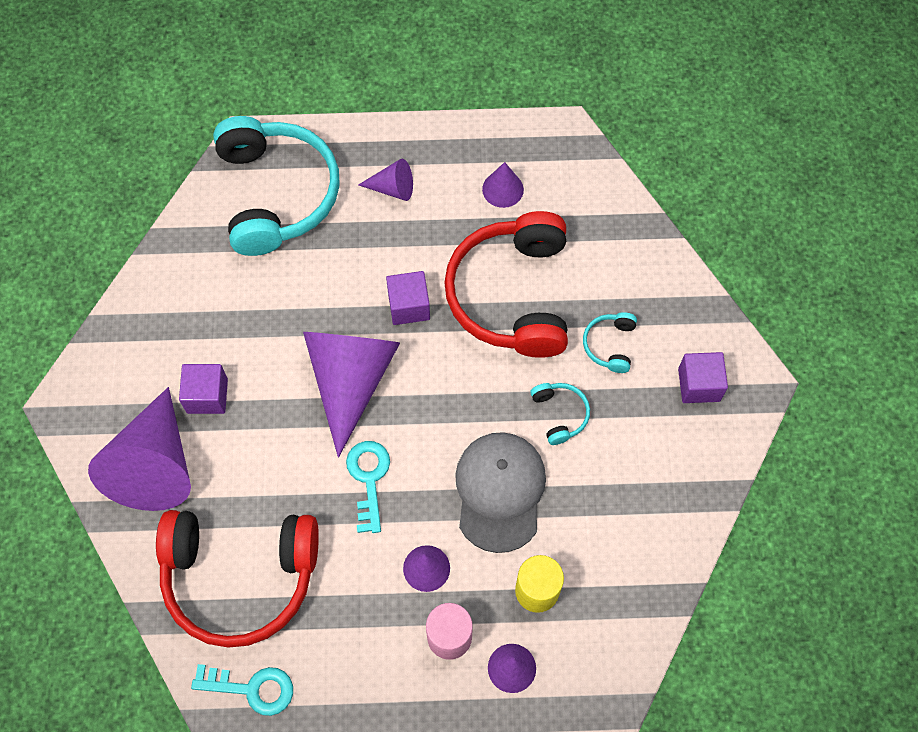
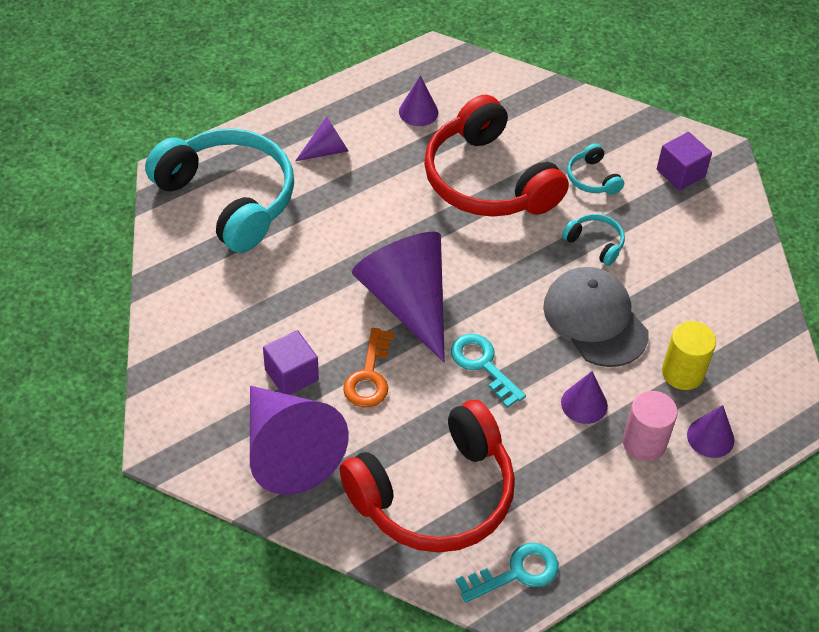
camera: 35 degrees left, 15 degrees down
(268, 434) = (369, 376): none -> orange key
(409, 306) = (411, 226): purple cube -> none

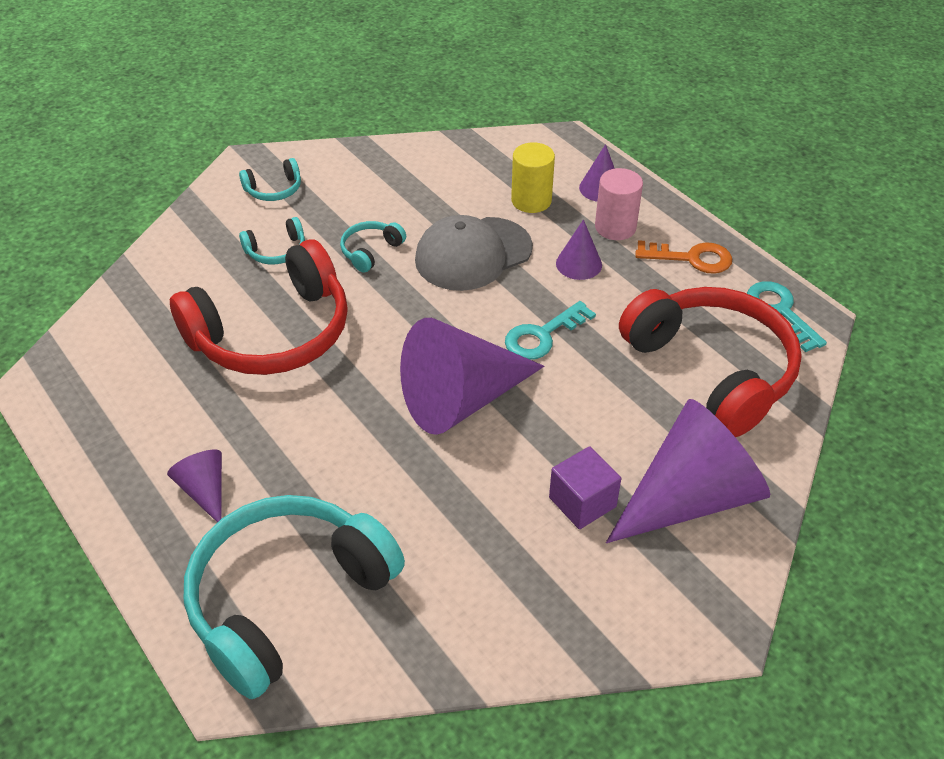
camera: 90 degrees left, 5 degrees down
(369, 376) = (572, 429): orange key -> orange key (691, 258)
(418, 112) = (146, 398): purple cone -> none
(680, 173) = (274, 189): purple cube -> turquoise headphones

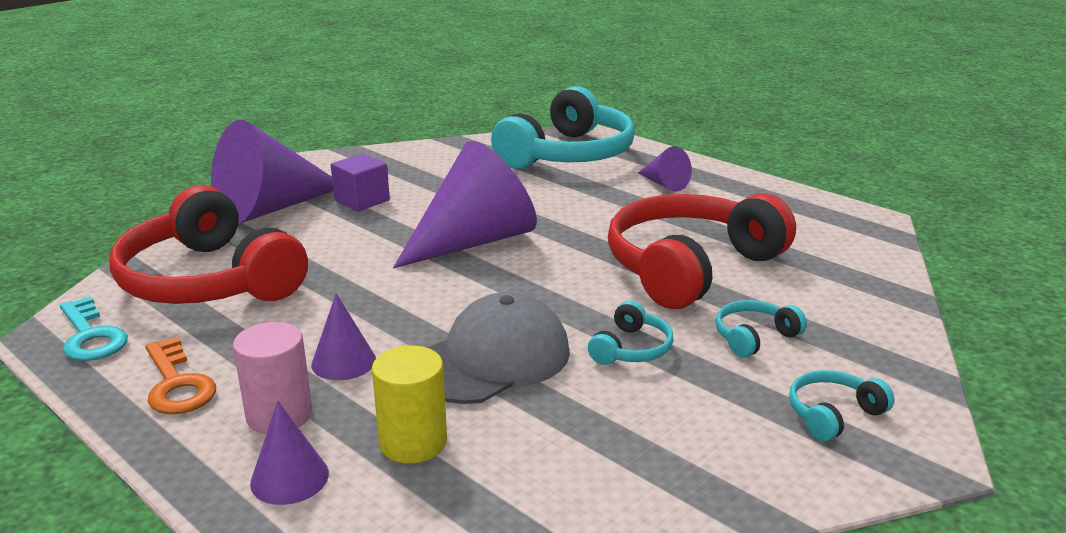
camera: 170 degrees right, 20 degrees down
(542, 335) = (394, 290): turquoise key -> none
(691, 258) = (177, 384): orange key -> orange key turned 120 degrees counterclockwise

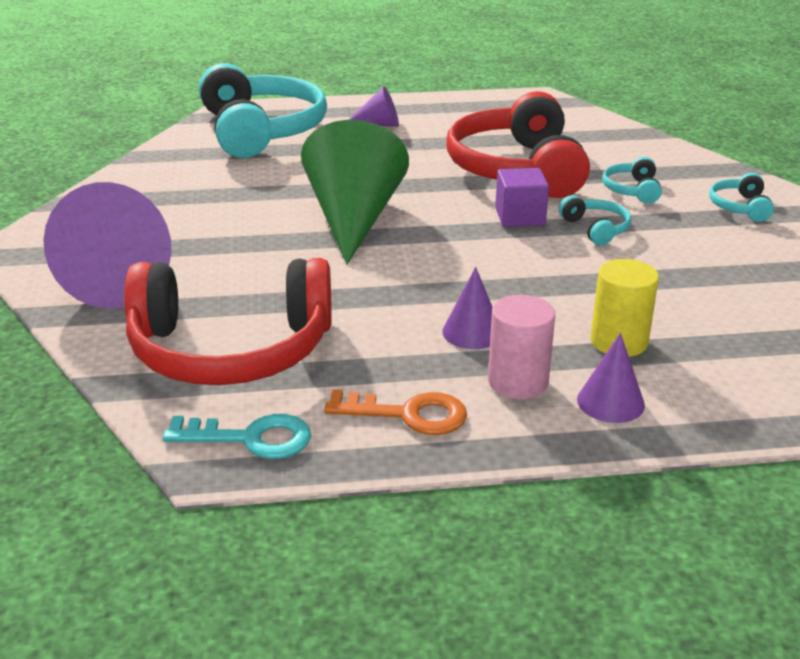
camera: 50 degrees left, 5 degrees up
(362, 200) = (188, 234): purple cube -> purple cube (520, 217)
(474, 241) = (354, 219): purple cone -> green cone
(491, 359) = (546, 277): grey cap -> none

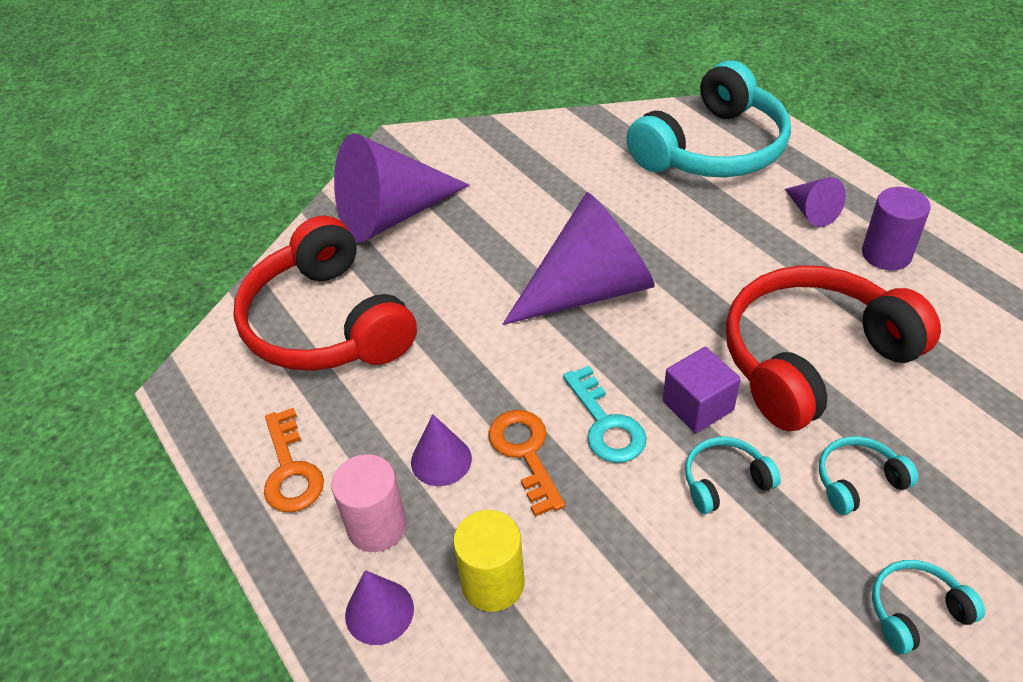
camera: 65 degrees right, 15 degrees up
(250, 438) = (219, 392): turquoise key -> turquoise key (606, 424)
(354, 219) = (589, 290): green cone -> purple cone
(450, 119) = (886, 254): none -> purple cylinder
(501, 293) = (525, 453): none -> orange key
(596, 229) = (724, 481): turquoise headphones -> turquoise headphones turned 150 degrees counterclockwise

